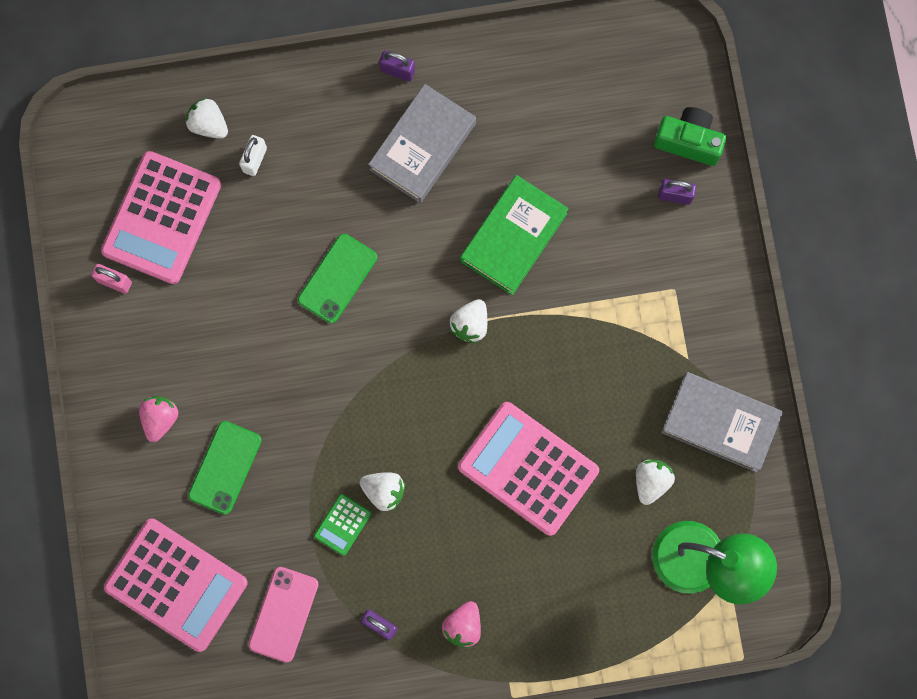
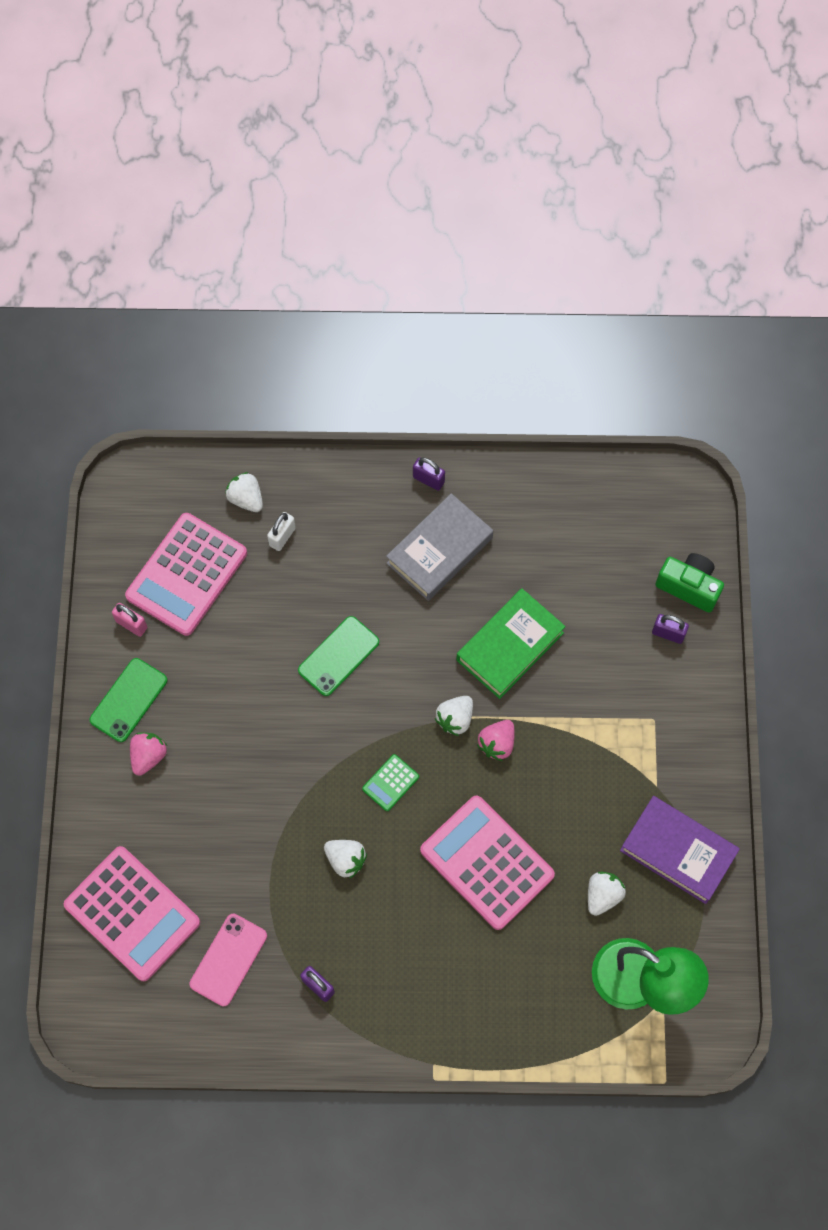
camera: 10 degrees right, 10 degrees down
(225, 467) = (200, 812): green phone -> green phone (129, 700)
(342, 524) = (300, 884): green calculator -> green calculator (390, 783)
(463, 626) = (398, 1001): pink strawberry -> pink strawberry (497, 743)
(720, 423) = (678, 851): grey book -> purple book

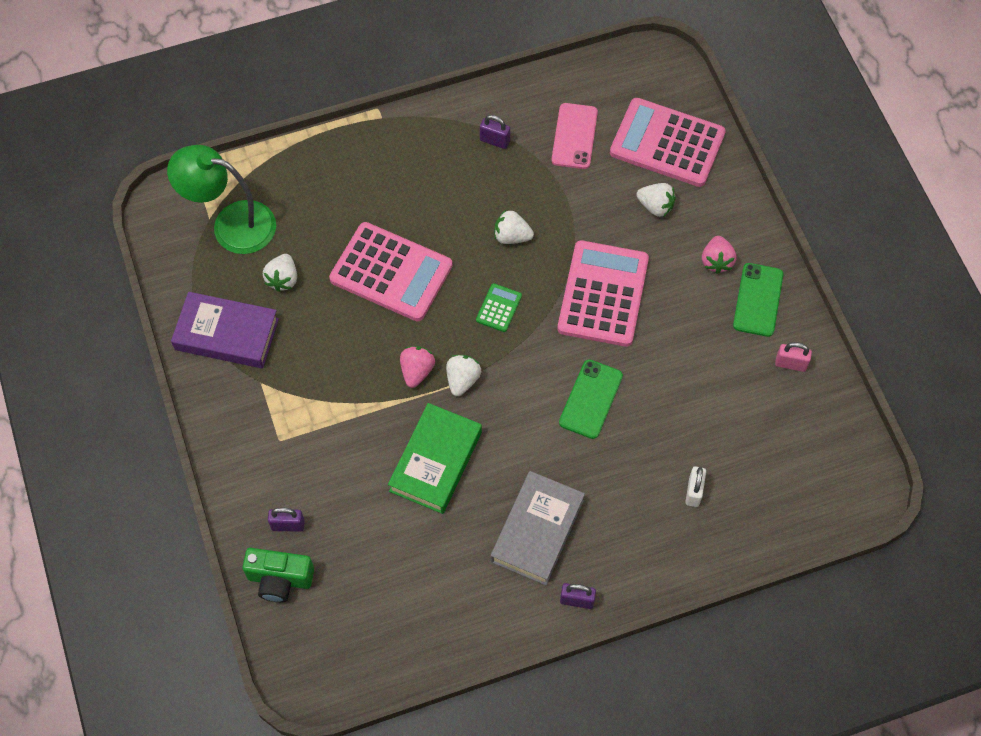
camera: 160 degrees right, 5 degrees down
(187, 575) = (764, 425): pink calculator -> pink calculator (603, 294)
(246, 499) = (746, 517): white strawberry -> white strawberry (655, 206)

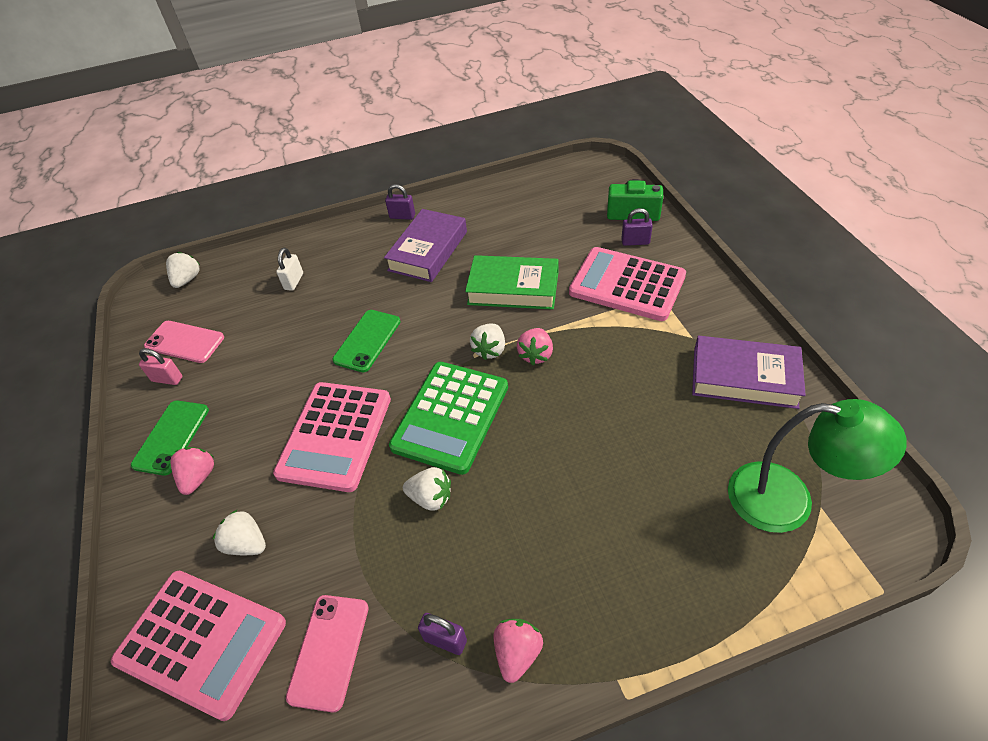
camera: 175 degrees left, 15 degrees down
(283, 279) = (700, 436): white strawberry -> white strawberry (187, 279)
(391, 272) = (574, 449): pink calculator -> pink calculator (627, 285)
(436, 461) = (513, 288): green book -> green book turned 75 degrees clockwise
(445, 132) = (517, 653): none -> pink strawberry
(498, 308) = (451, 416): green calculator -> green calculator, size x2.30
(537, 531) = (428, 251): grey book -> purple book
(792, 410) = (184, 342): none -> pink phone

